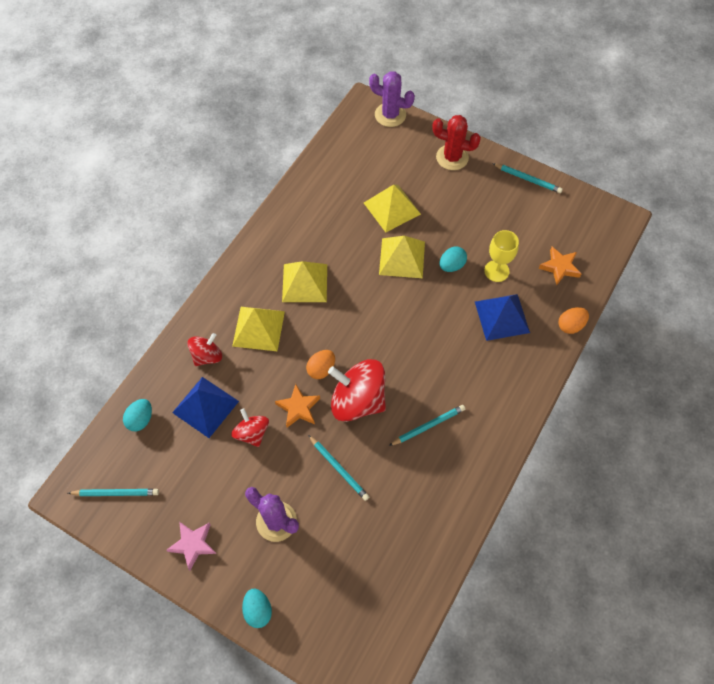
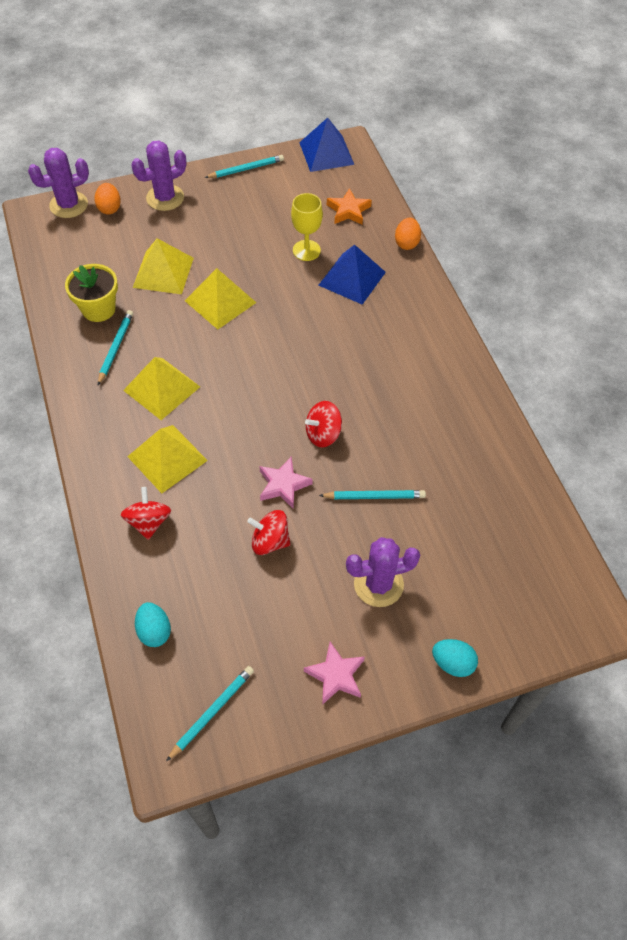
camera: 50 degrees left, 5 degrees down
(205, 406) = (201, 561): blue pyramid -> blue pyramid (326, 153)
(298, 408) = (283, 485): orange star -> pink star
(321, 369) = (263, 439): orange egg -> orange egg (109, 208)
(329, 200) = (98, 309): none -> yellow flower pot
(357, 400) = (323, 434): red spinning top -> red spinning top, size x0.56
(428, 426) = (399, 401): turquoise pencil -> turquoise pencil (115, 348)
(451, 265) = (267, 274): turquoise egg -> none
(452, 157) = (165, 198): red cactus -> purple cactus

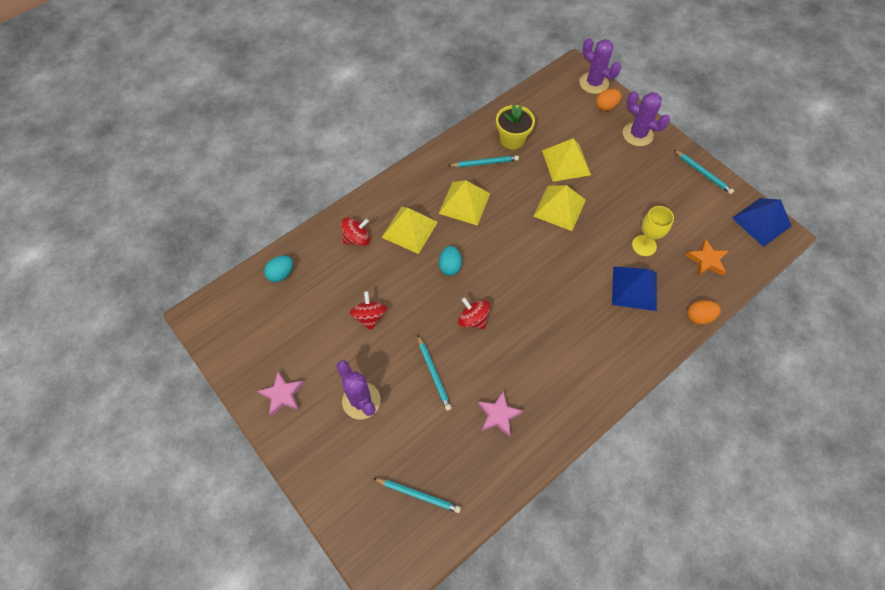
camera: 70 degrees right, 5 degrees up
(212, 712) = (236, 328): turquoise pencil -> turquoise pencil (418, 495)
(283, 485) = (418, 308): pink star -> pink star (498, 415)
(452, 663) = (315, 473): turquoise egg -> turquoise egg (450, 266)

